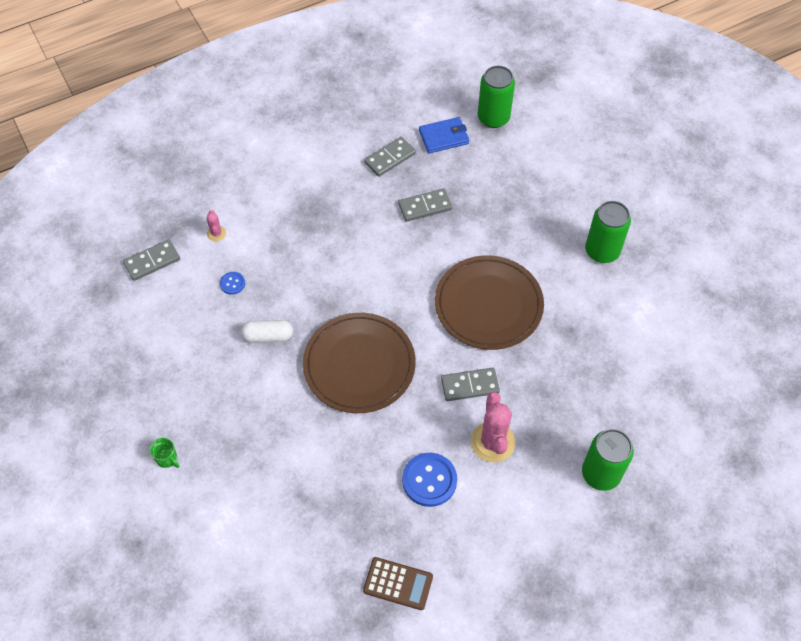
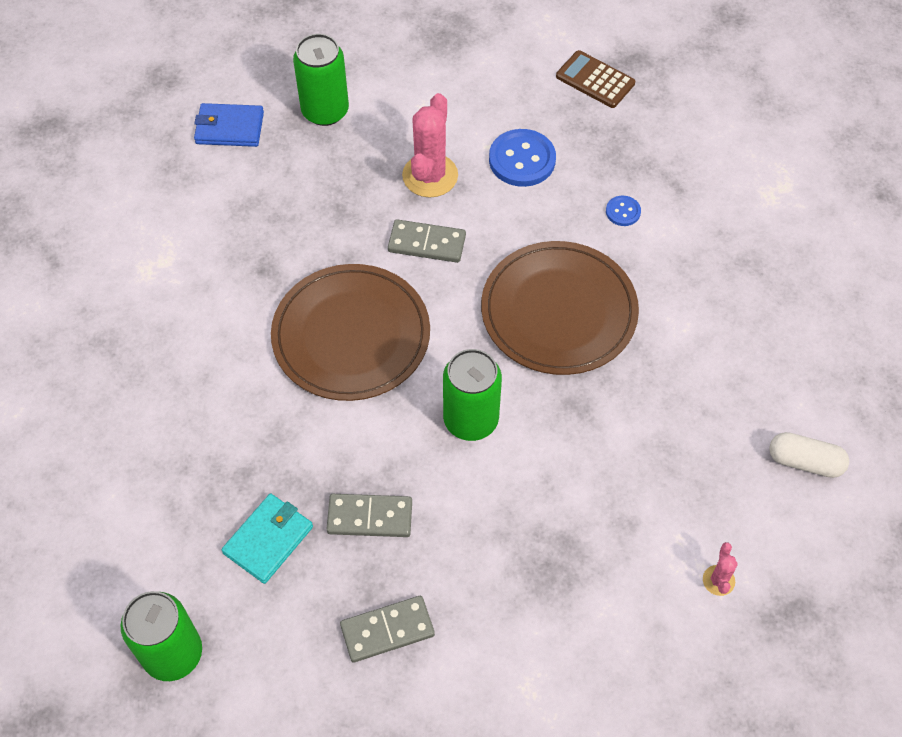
camera: 160 degrees left, 0 degrees up
(152, 261) = (830, 563): grey domino -> none
(167, 459) = (836, 273): green mug -> none
(232, 283) = (708, 484): blue button -> blue button (623, 212)
(268, 336) = (673, 387): white capsule -> white capsule (805, 462)
(444, 137) = (277, 642): blue wallet -> blue wallet (229, 128)
(475, 179) = (268, 540): none -> turquoise wallet
(602, 251) = (152, 360): green can -> green can (471, 420)

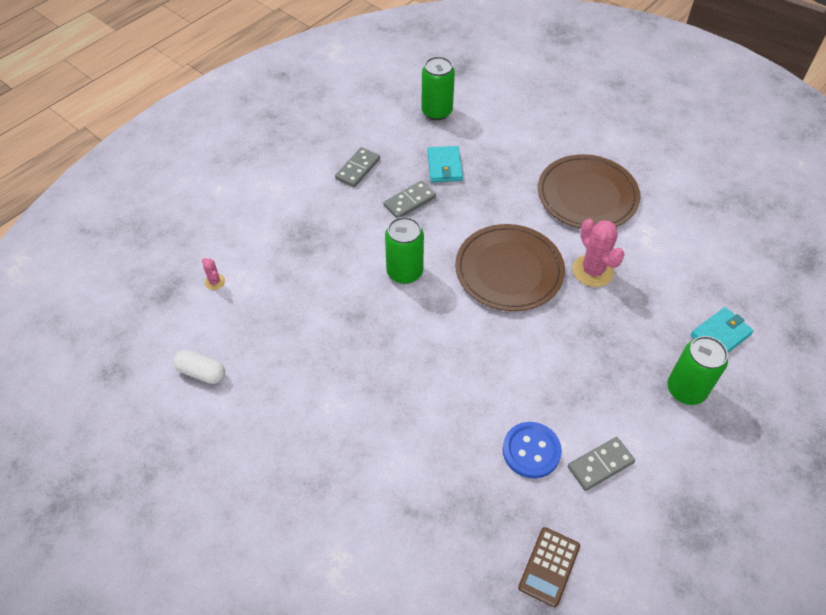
camera: 140 degrees right, 5 degrees down
(229, 128) = (720, 335): blue wallet -> turquoise wallet
(427, 243) = (527, 348): grey domino -> grey domino (600, 465)
(430, 176) = (573, 394): pink cactus -> pink cactus (593, 271)
(559, 311) = (412, 362): brown plate -> brown plate (587, 195)
(595, 80) = (549, 566): brown calculator -> brown calculator turned 120 degrees clockwise
(623, 212) = (431, 461): blue button -> none
(805, 462) = (201, 372): white capsule -> white capsule turned 45 degrees clockwise

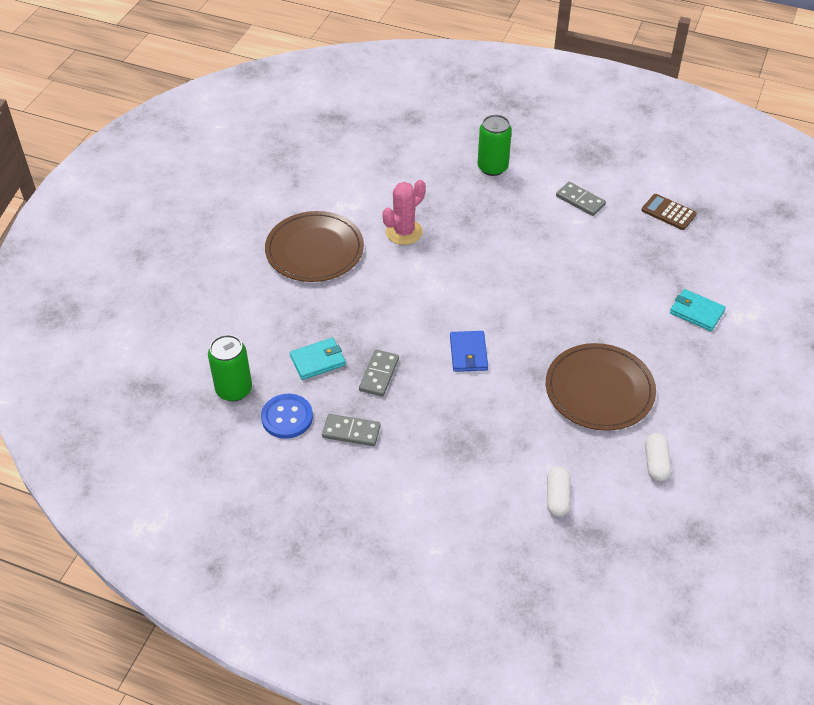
camera: 110 degrees left, 5 degrees down
(215, 282) = (557, 497): pink cactus -> white capsule
(404, 272) = (468, 353): green can -> blue wallet
(409, 201) = (379, 375): grey domino -> grey domino turned 75 degrees clockwise
(509, 270) = (430, 284): brown plate -> brown plate (599, 390)
(531, 451) = (592, 236): blue button -> blue button (287, 417)
(549, 566) = (668, 212): brown calculator -> brown calculator turned 150 degrees counterclockwise
(720, 335) = (432, 155): turquoise wallet -> turquoise wallet (696, 312)

